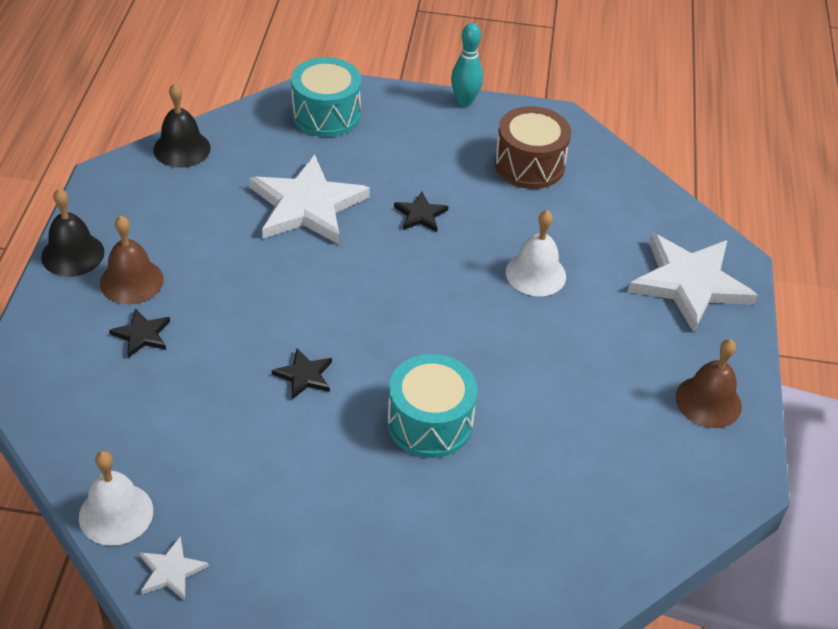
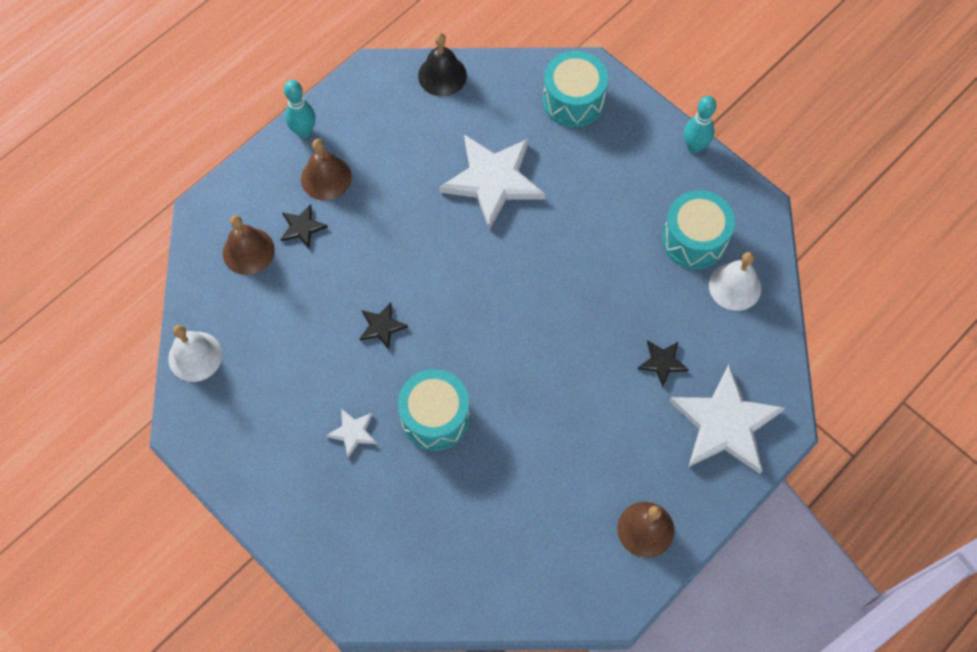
camera: 40 degrees right, 20 degrees up
(73, 254) = (304, 131): black bell -> turquoise bowling pin
(97, 385) = (248, 251): none -> brown bell
(171, 571) = (198, 418): white star -> white star (353, 432)
(420, 215) = (570, 237): black star -> black star (662, 362)
(529, 165) = (694, 239): brown drum -> turquoise drum
(535, 274) = (612, 342): white bell -> white bell (735, 286)

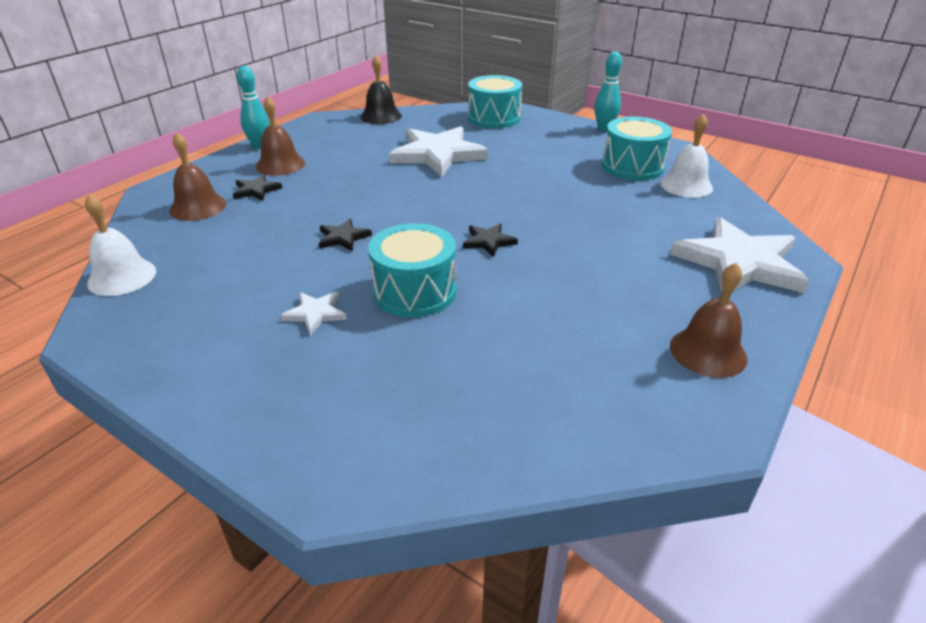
camera: 10 degrees left, 30 degrees down
(662, 362) = (647, 231): black star -> black star (488, 241)

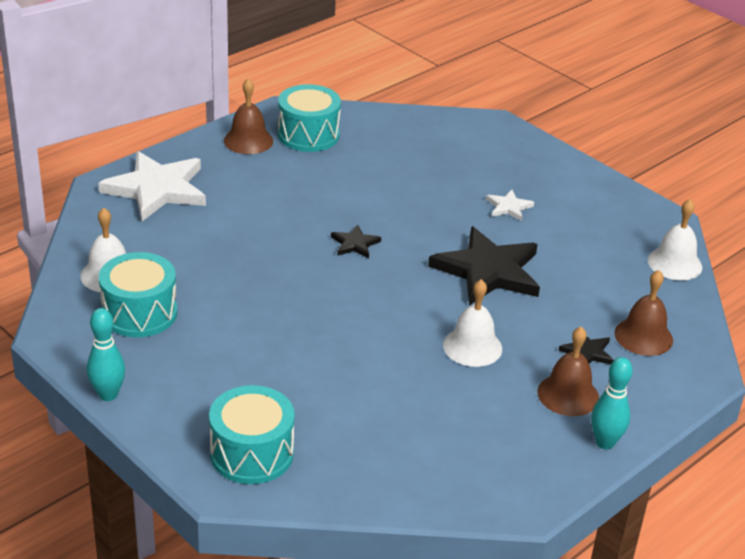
camera: 170 degrees left, 0 degrees up
(343, 237) = (488, 271): black star -> black star, size x2.22
(356, 181) = (472, 346): none -> white bell
(381, 116) = (427, 494): black bell -> none
(414, 291) = (431, 211): turquoise drum -> turquoise drum (308, 135)
(438, 154) = (364, 379): white star -> none

